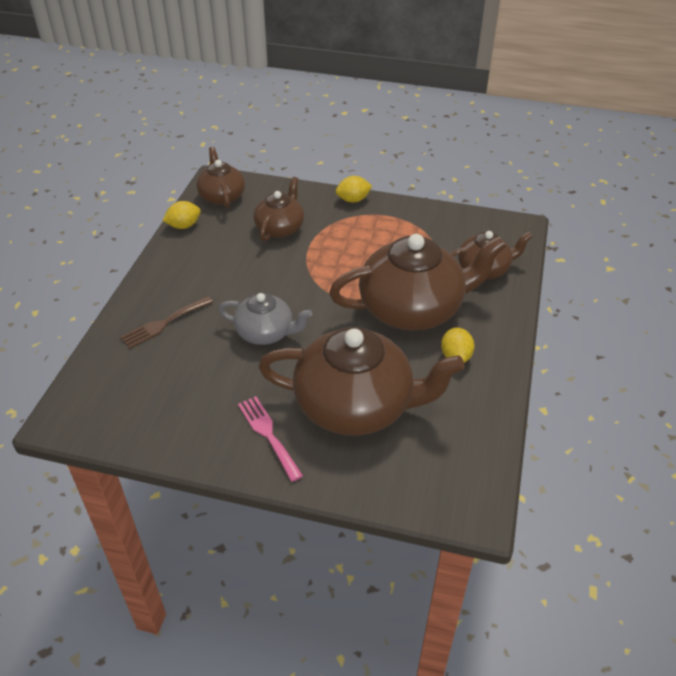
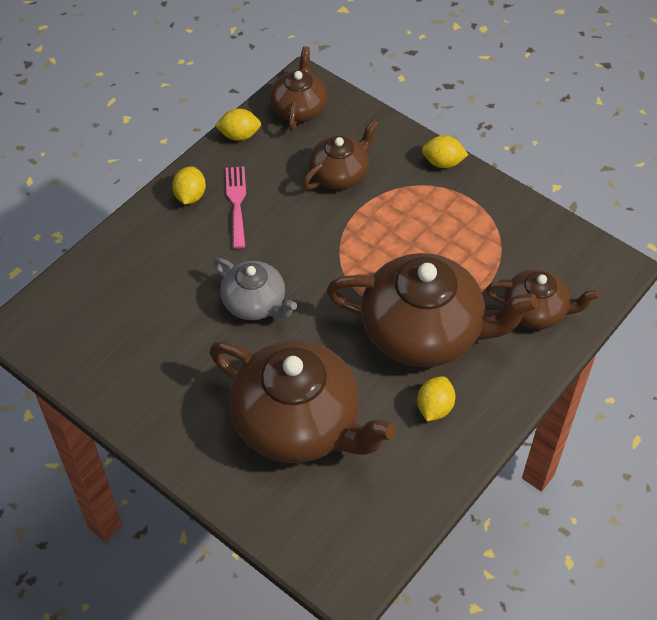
camera: 25 degrees right, 10 degrees up
(164, 323) = (161, 254): brown fork -> none
(166, 276) = (190, 196): none -> yellow lemon
(268, 434) = (198, 419): pink fork -> pink fork (236, 203)

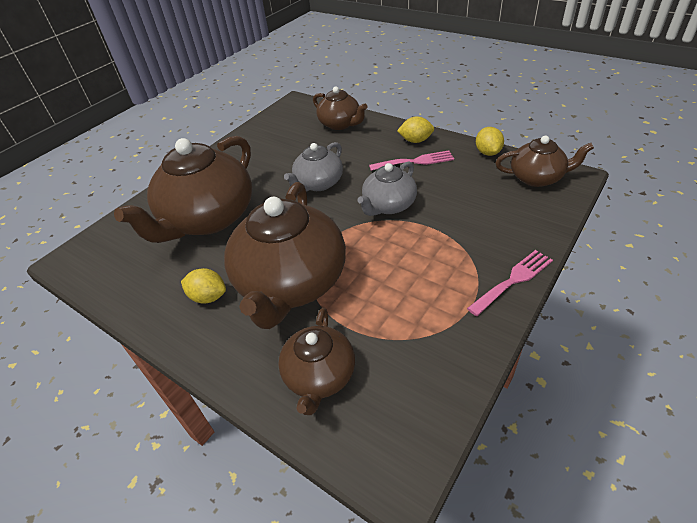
camera: 90 degrees right, 10 degrees down
(316, 238) = (388, 205): none -> grey teapot
(340, 174) = (467, 210): brown teapot -> brown teapot (340, 124)
(443, 162) = (513, 280): yellow lemon -> pink fork

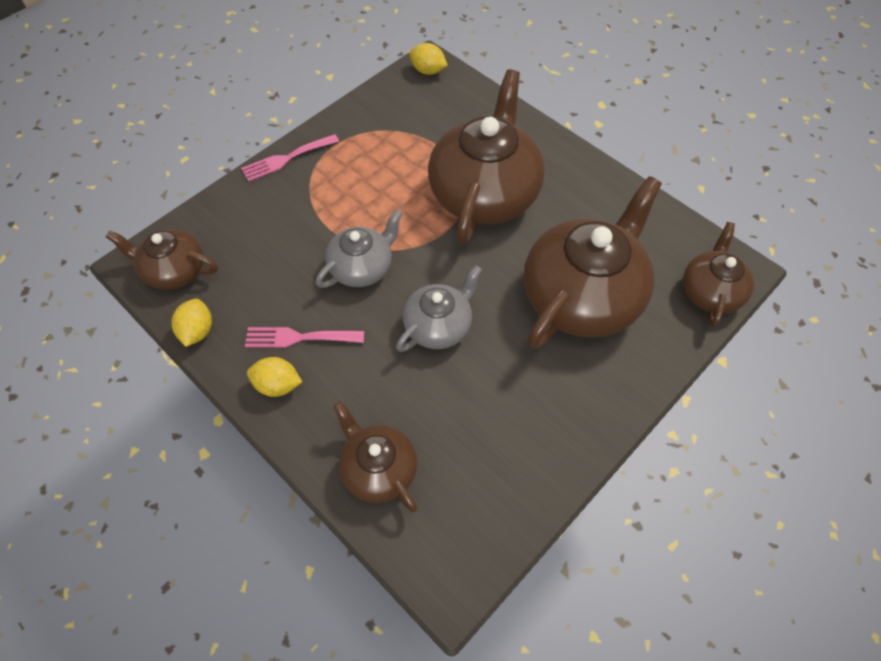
camera: 175 degrees left, 15 degrees up
(208, 297) = (565, 194): yellow lemon -> yellow lemon (428, 71)
(319, 376) = (468, 117): brown teapot -> brown teapot (710, 292)

